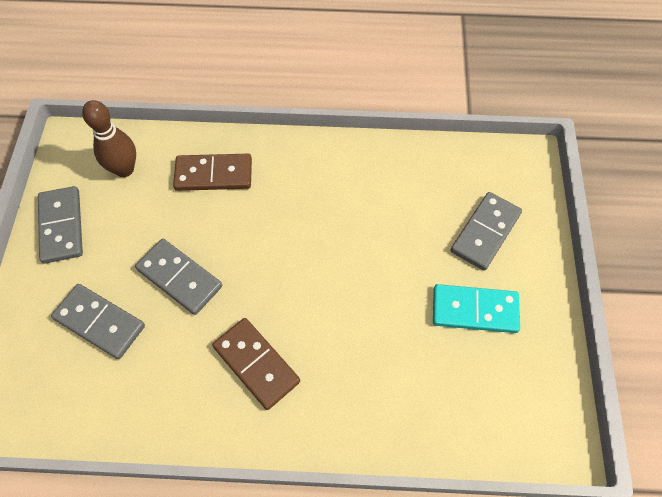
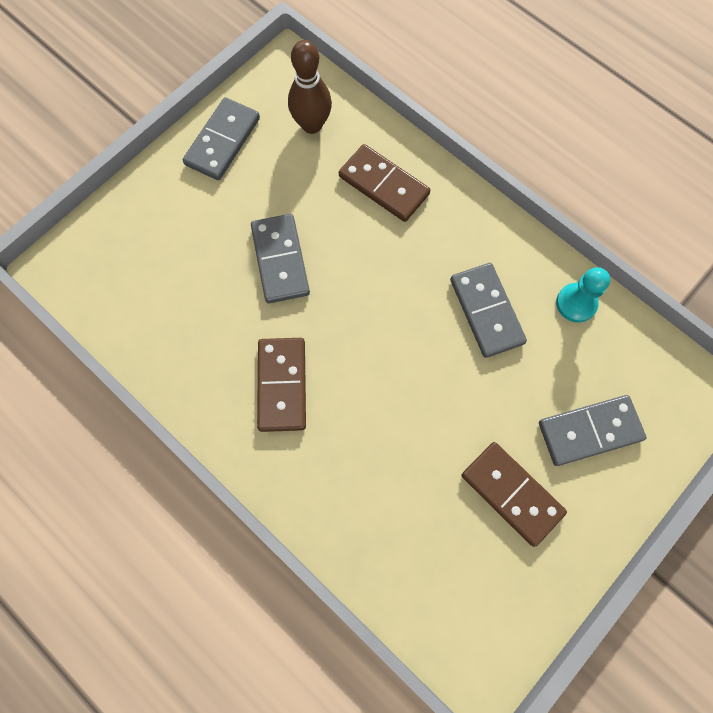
camera: 40 degrees right, 10 degrees up
(100, 322) = (190, 250): grey domino -> grey domino (486, 311)
(407, 160) = (576, 303): none -> turquoise pawn
(474, 310) = (511, 494): turquoise domino -> brown domino

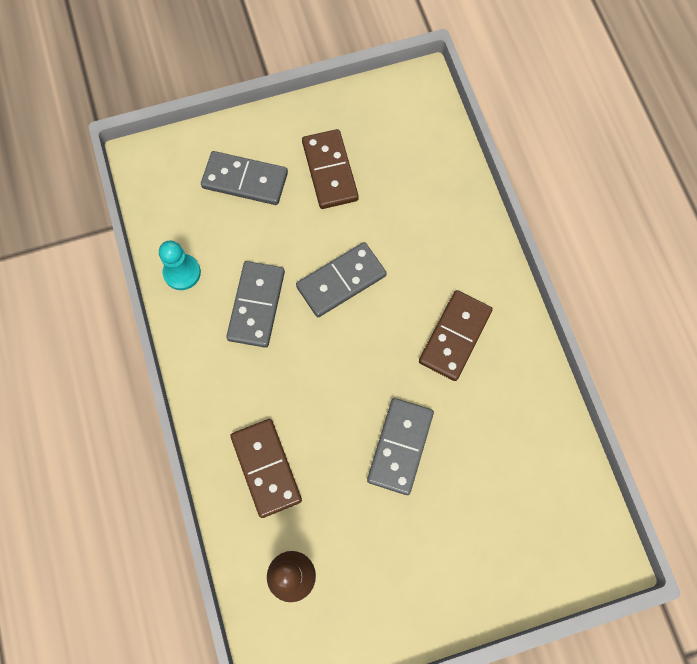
camera: 150 degrees left, 0 degrees up
(222, 141) = (390, 608): grey domino -> grey domino (341, 281)

